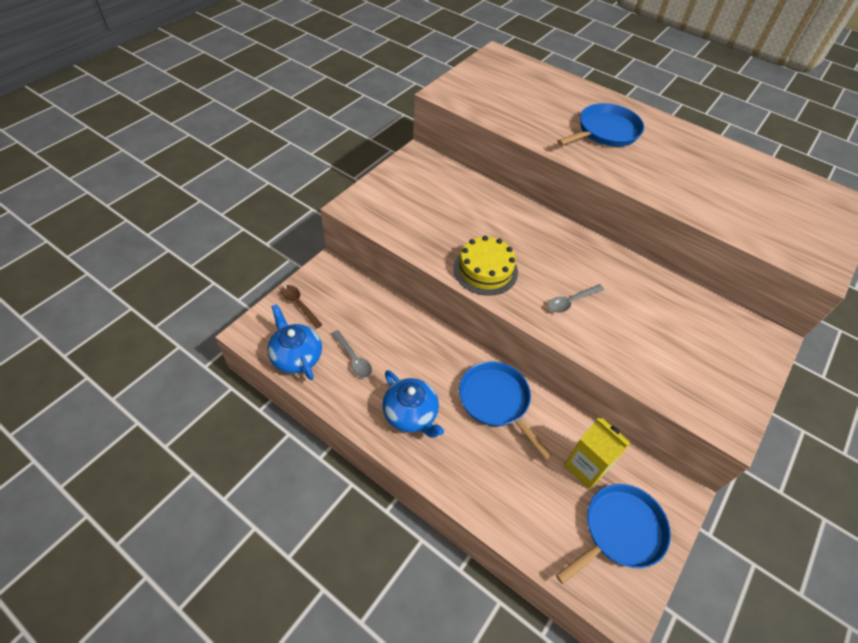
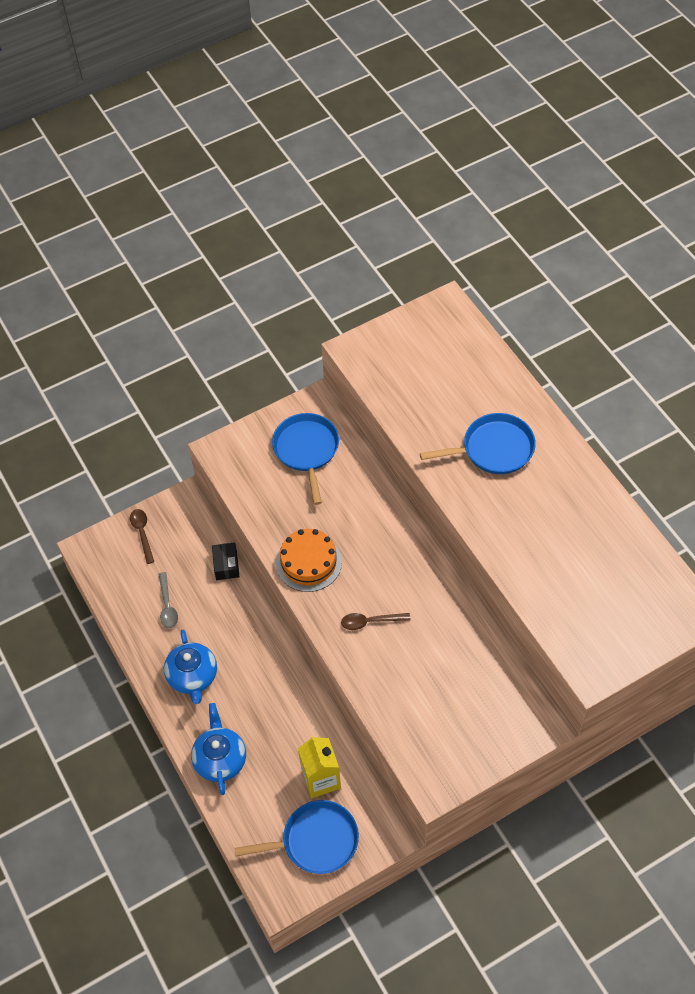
camera: 30 degrees right, 5 degrees up
(296, 356) = (118, 586): blue teapot -> blue teapot (220, 759)
(391, 309) = (226, 565): none -> black box
(485, 270) = (309, 562): yellow cake -> orange cake
(496, 401) = (275, 691): blue pan -> blue pan (307, 450)
(570, 302) = (370, 622): grey spoon -> brown spoon

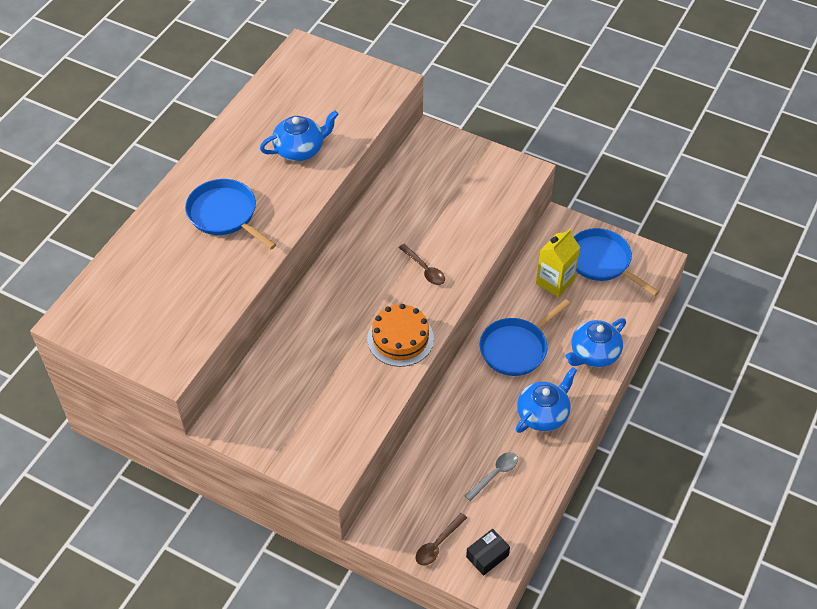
camera: 125 degrees left, 5 degrees down
(226, 565) = (422, 451): black box -> black box (487, 556)
(307, 450) = (283, 402): blue pan -> blue pan (516, 348)
(541, 542) = (300, 149): none -> blue teapot

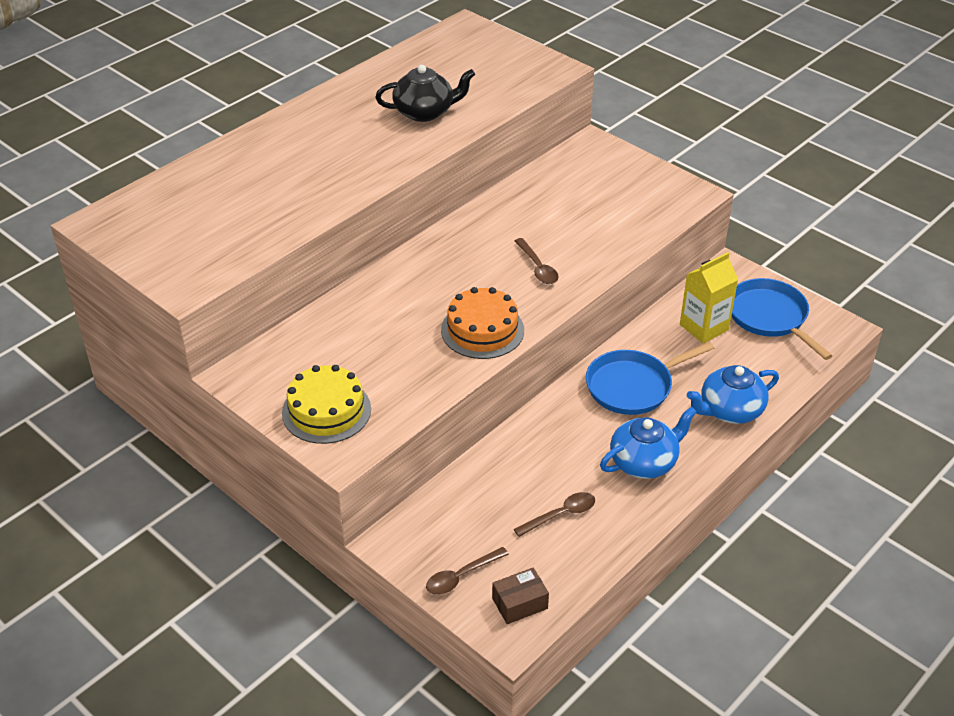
camera: 15 degrees right, 10 degrees down
(225, 215) = (314, 157): blue pan -> none
(300, 149) = (425, 112): blue teapot -> black teapot
(304, 440) = (326, 411): none -> yellow cake
(487, 556) = (519, 603): black box -> brown box
(495, 474) = (561, 514): grey spoon -> brown spoon

